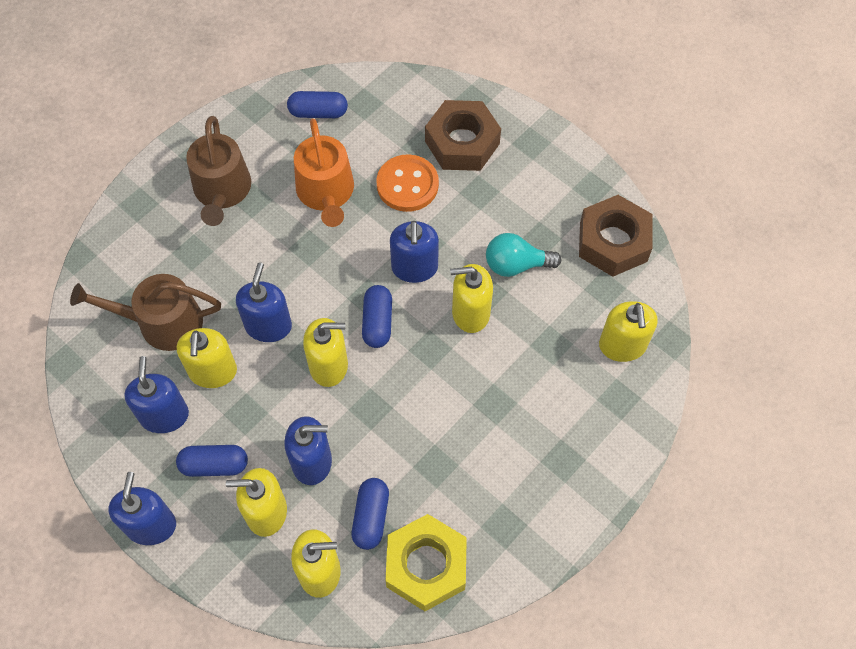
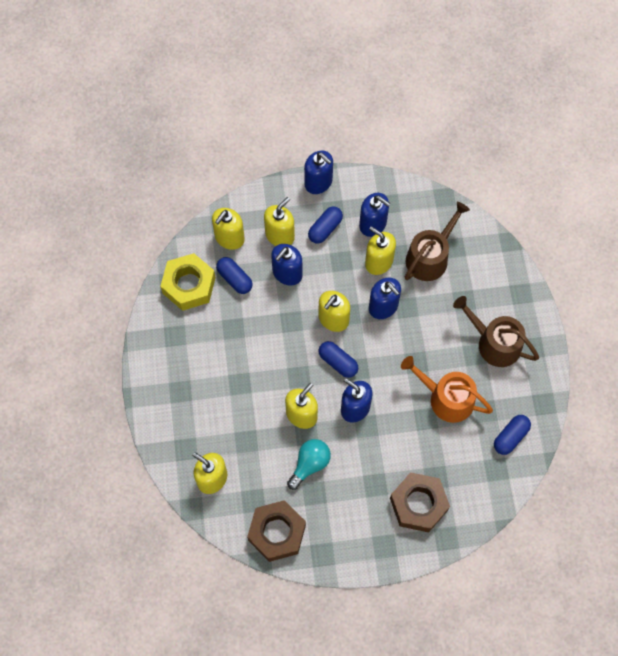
camera: 130 degrees right, 5 degrees up
(407, 185) = (414, 448): orange button -> none

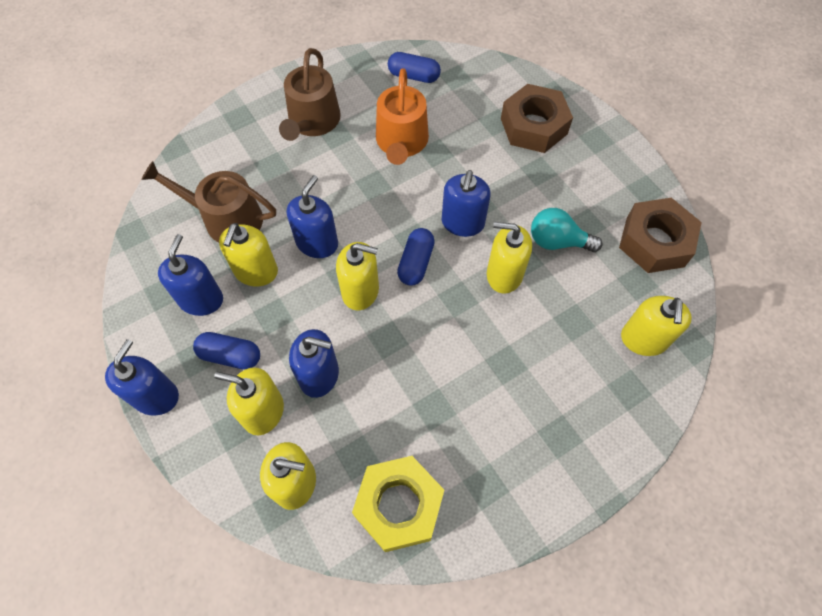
camera: 115 degrees left, 5 degrees down
(234, 279) = (359, 443): blue capsule -> none

